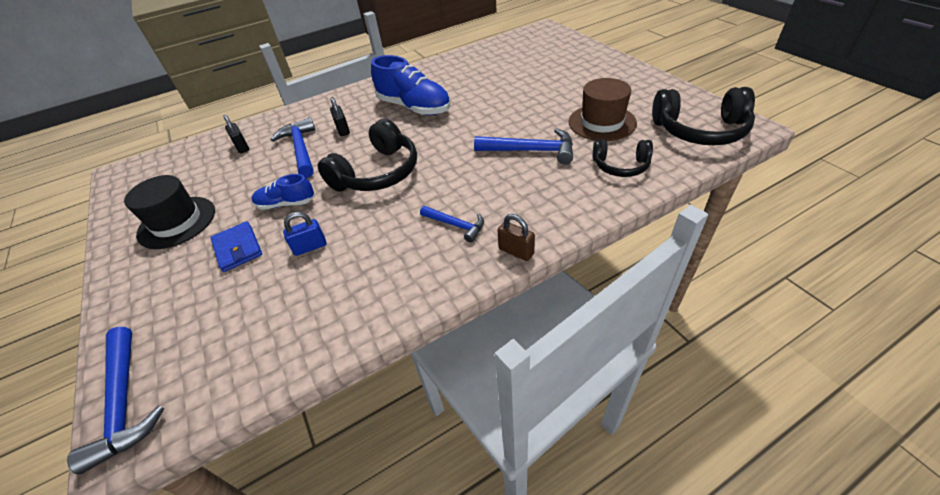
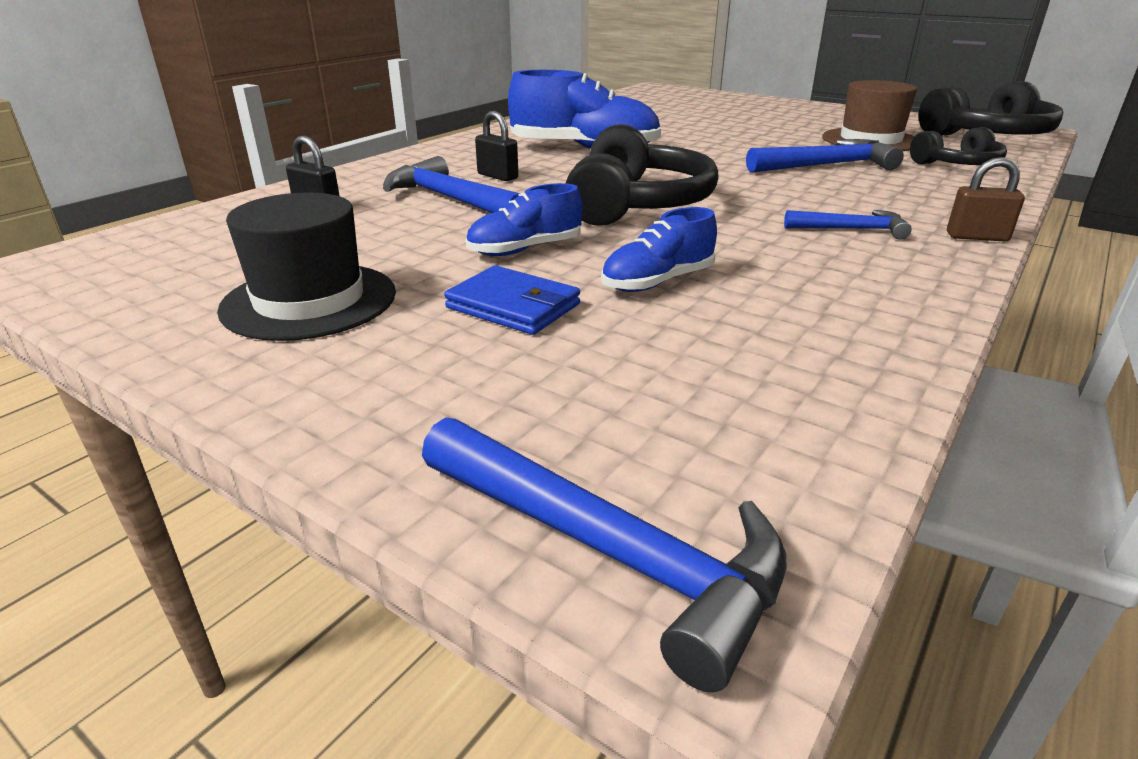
camera: 30 degrees left, 15 degrees down
(310, 247) = (657, 282): blue padlock -> blue shoe

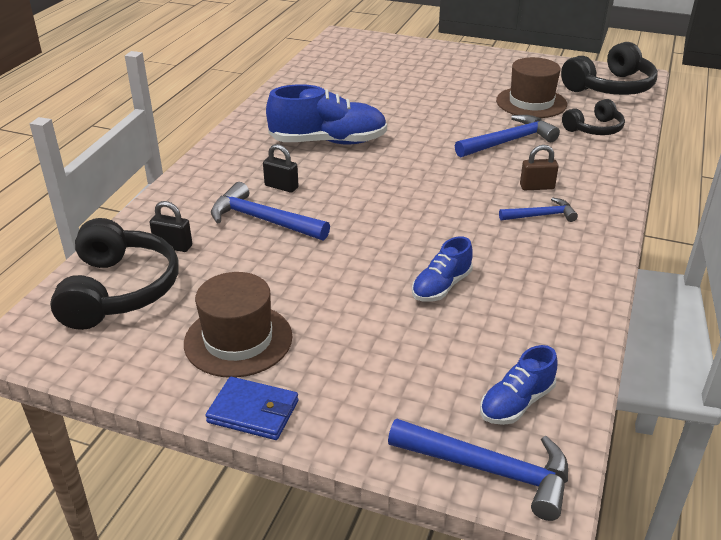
camera: 15 degrees left, 5 degrees up
(309, 301) = (238, 340): black hat -> brown hat
(513, 306) = (366, 323): blue wallet -> blue wallet (253, 412)
(525, 250) = (345, 268): blue shoe -> blue shoe (516, 403)
(636, 204) = (396, 207): black headphones -> black headphones (118, 290)
(976, 237) = (615, 212): brown padlock -> brown padlock (537, 187)

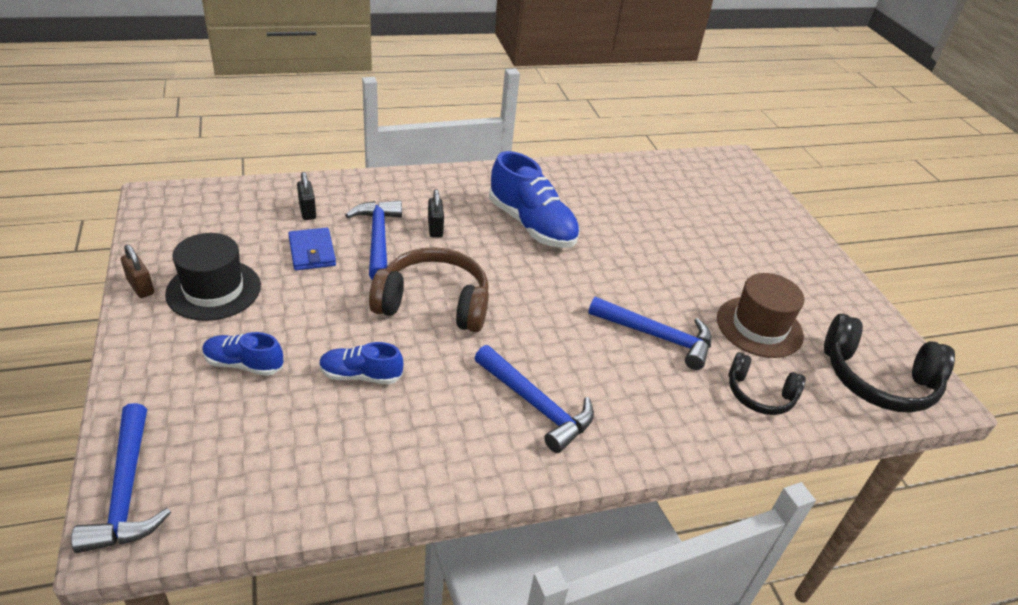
camera: 50 degrees right, 5 degrees up
(118, 290) = (236, 211): black headphones -> none
(238, 340) = (214, 290): brown hat -> black hat
(253, 412) = (135, 331): blue wallet -> blue wallet (312, 252)
(383, 221) = (433, 303): none -> brown headphones
(516, 403) = (222, 481): blue shoe -> blue shoe (244, 364)
(537, 187) = (588, 385): brown padlock -> brown padlock (141, 287)
(541, 215) = (536, 405): blue hammer -> blue hammer, size x1.66

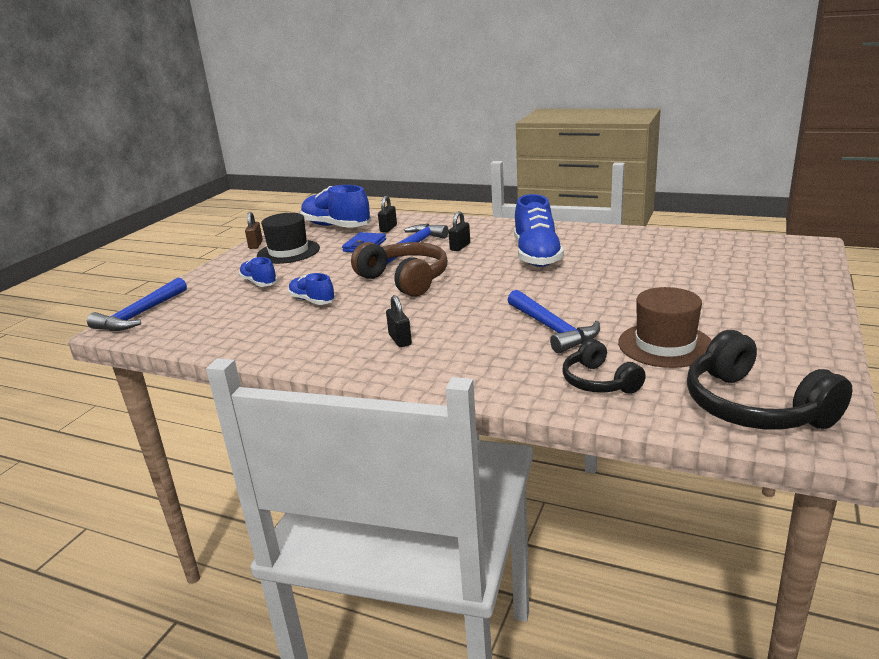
camera: 45 degrees right, 15 degrees down
(226, 221) = (336, 226): none -> blue shoe
(536, 405) = (400, 340): blue hammer -> black padlock

